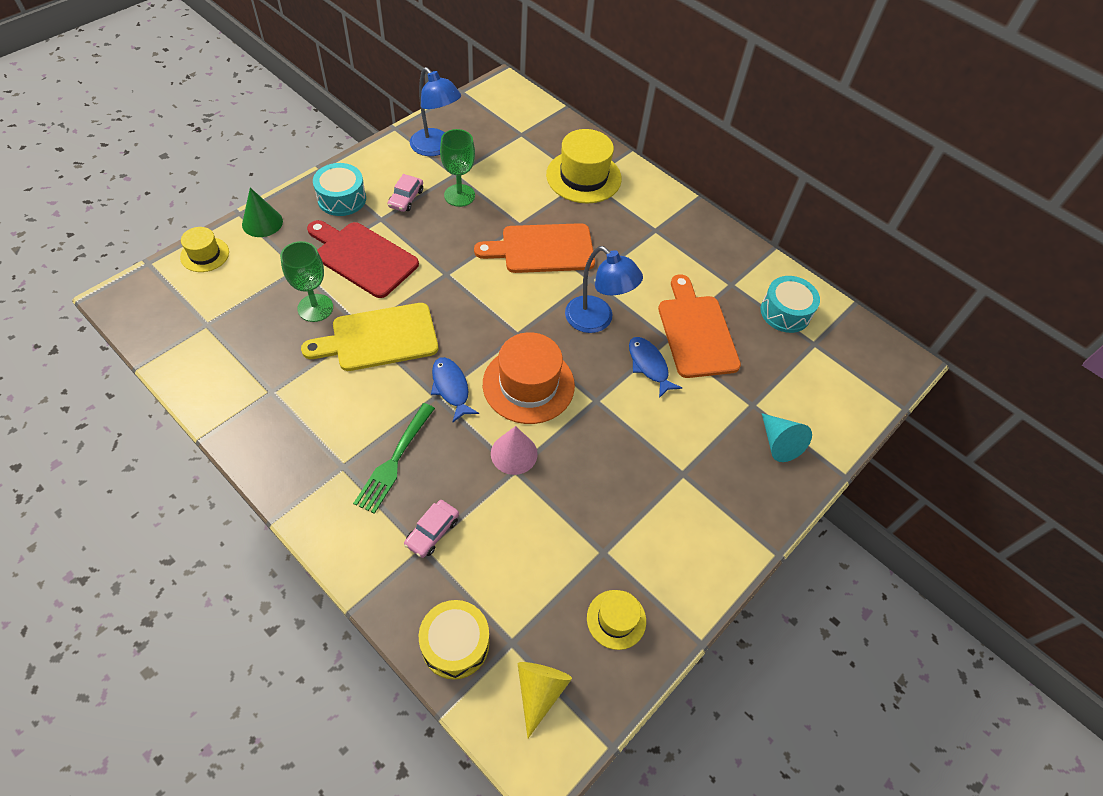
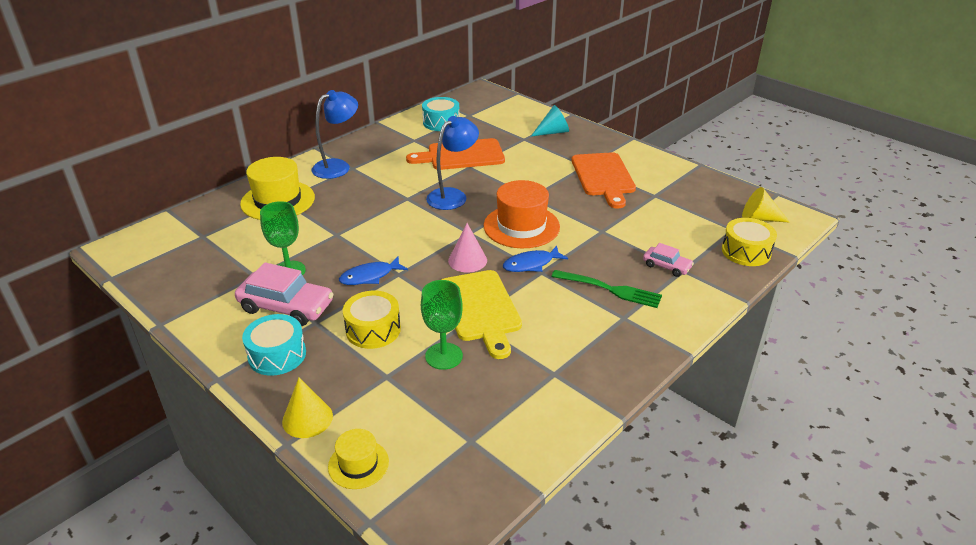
camera: 85 degrees left, 20 degrees down
(262, 222) = (307, 418): green cone -> yellow cone
(362, 258) = (373, 330): red cutting board -> yellow drum
(406, 198) = (286, 306): pink car -> pink car, size x1.85
(436, 148) = (207, 291): blue lamp -> blue lamp (338, 166)
(514, 453) = (587, 231): pink cone -> pink cone (467, 260)
(542, 249) = (370, 221): orange cutting board -> orange cutting board (603, 177)
(616, 619) = (699, 191): yellow hat -> none
(649, 365) = (495, 175): blue fish -> blue fish (370, 276)

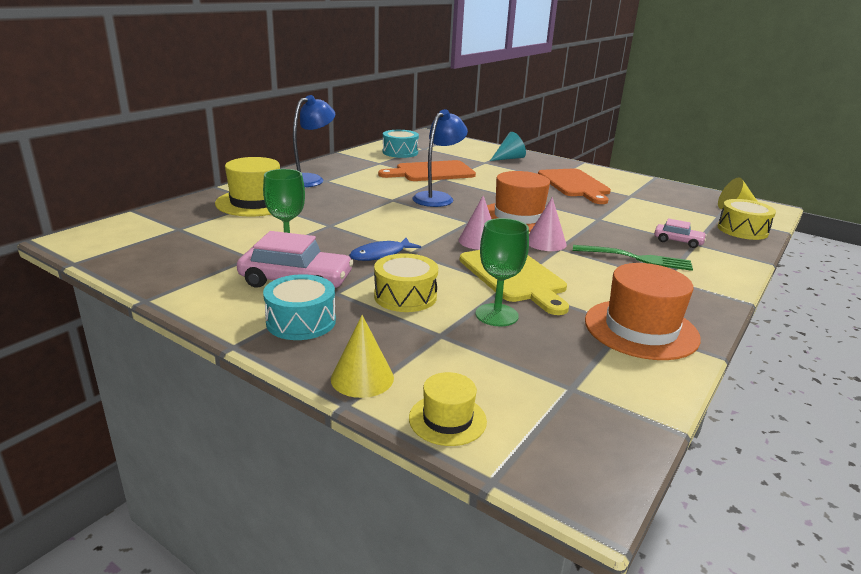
camera: 10 degrees left, 10 degrees down
(531, 264) = (545, 242): blue fish -> pink cone
(565, 380) = (641, 329): none -> orange hat

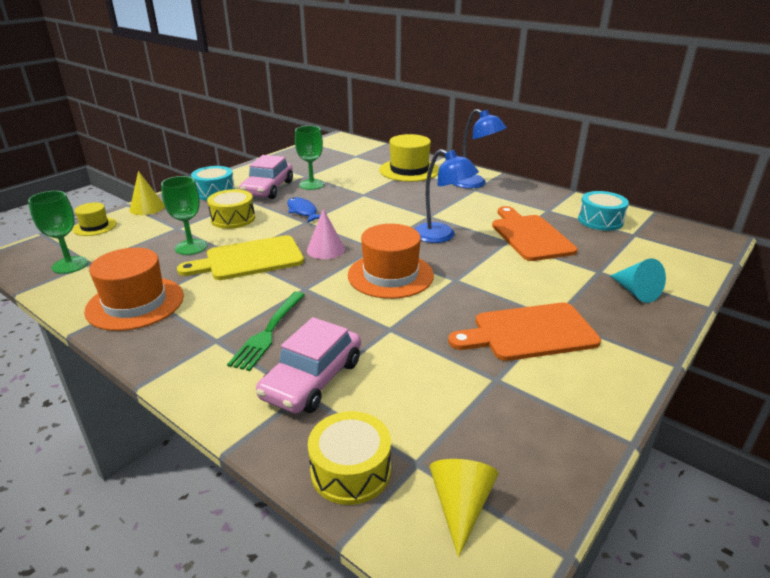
camera: 95 degrees right, 5 degrees up
(545, 242) = (319, 282): pink cone -> none
(586, 406) = (70, 265): none -> green goblet
(678, 241) = (312, 379): pink car -> pink car, size x1.85

